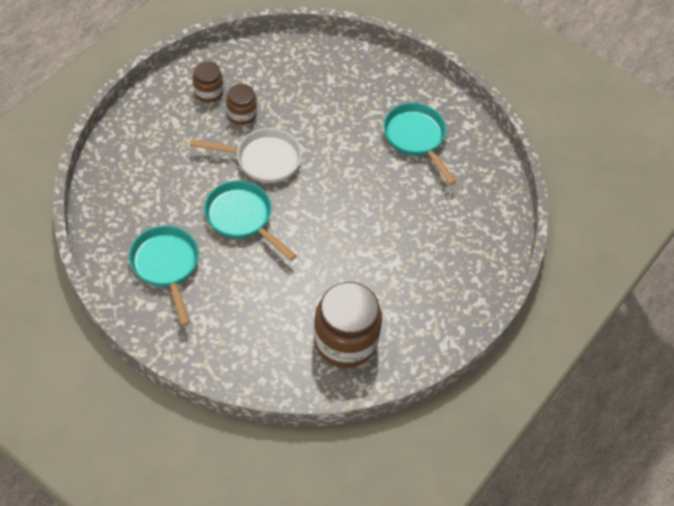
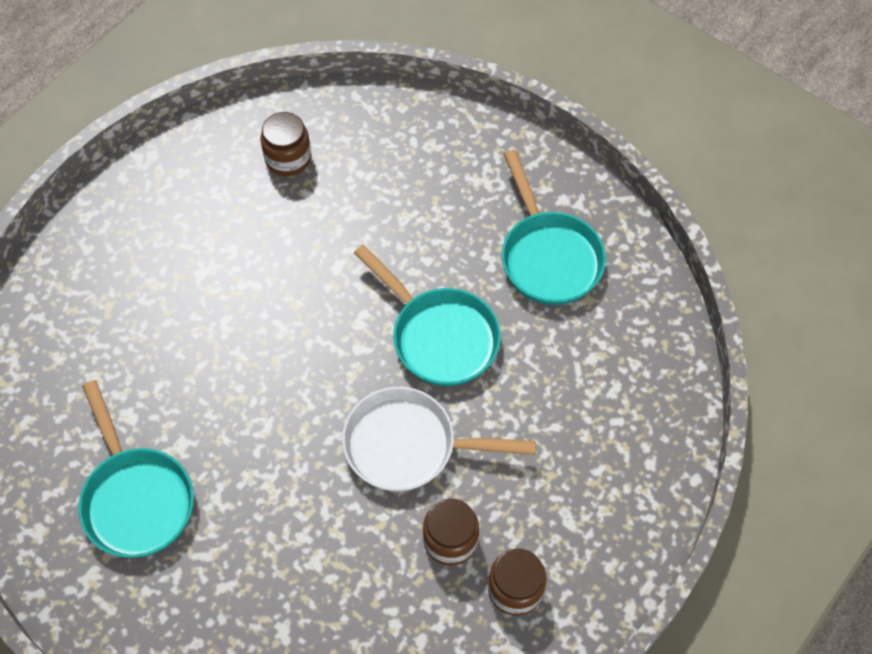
camera: 175 degrees left, 5 degrees up
(345, 340) = (288, 158): brown jar -> brown jar, size x0.52

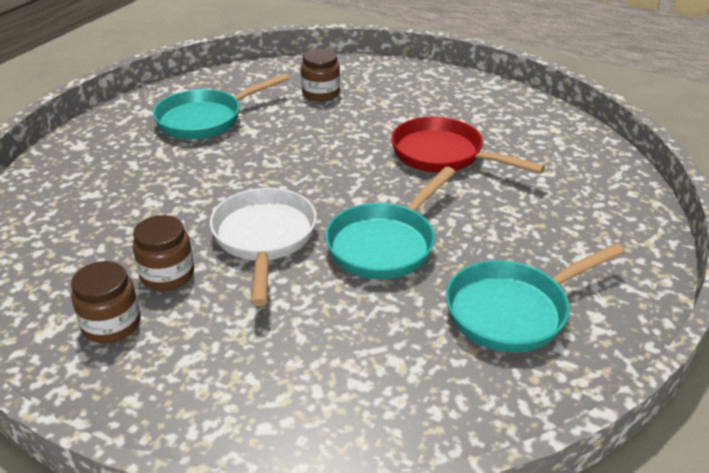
camera: 80 degrees right, 25 degrees down
(288, 158) = (532, 141): brown jar -> brown jar (321, 93)
(293, 249) = (443, 155): none -> red pan

